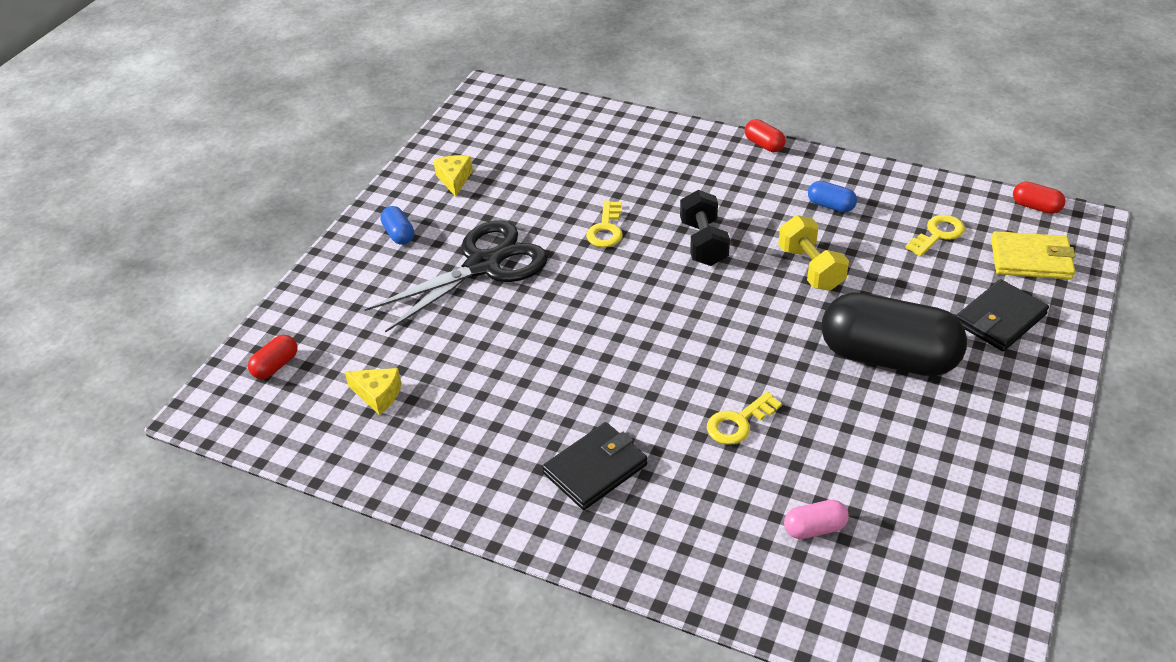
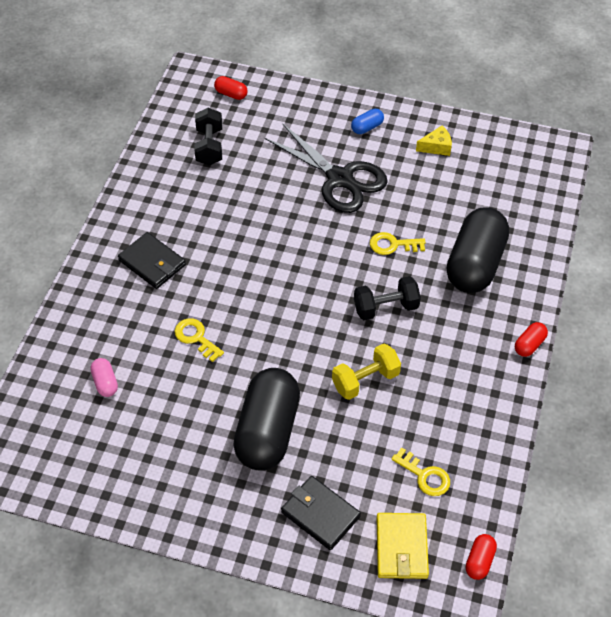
camera: 80 degrees right, 10 degrees up
(378, 395) = (209, 147): yellow cheese -> black dumbbell
(647, 169) = (475, 264): none -> black capsule
(831, 206) = (450, 395): blue capsule -> none

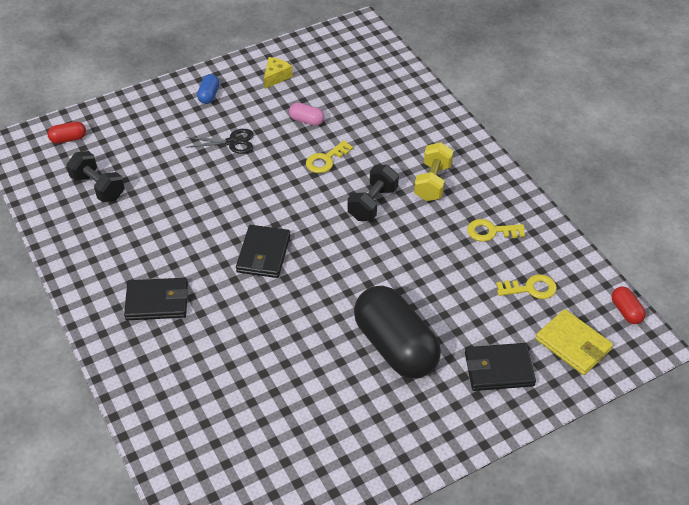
camera: 45 degrees left, 5 degrees down
(105, 382) = (230, 415): pink capsule -> pink capsule (306, 120)
(196, 338) = (261, 327): yellow key -> yellow key (491, 231)
(260, 284) = (263, 254): none -> black wallet
(340, 179) = (232, 142): black scissors -> black scissors, size x0.50
(365, 380) = (418, 260): yellow dumbbell -> yellow dumbbell (433, 182)
(475, 264) = (396, 134): black capsule -> none
(529, 345) = (491, 158): red capsule -> none

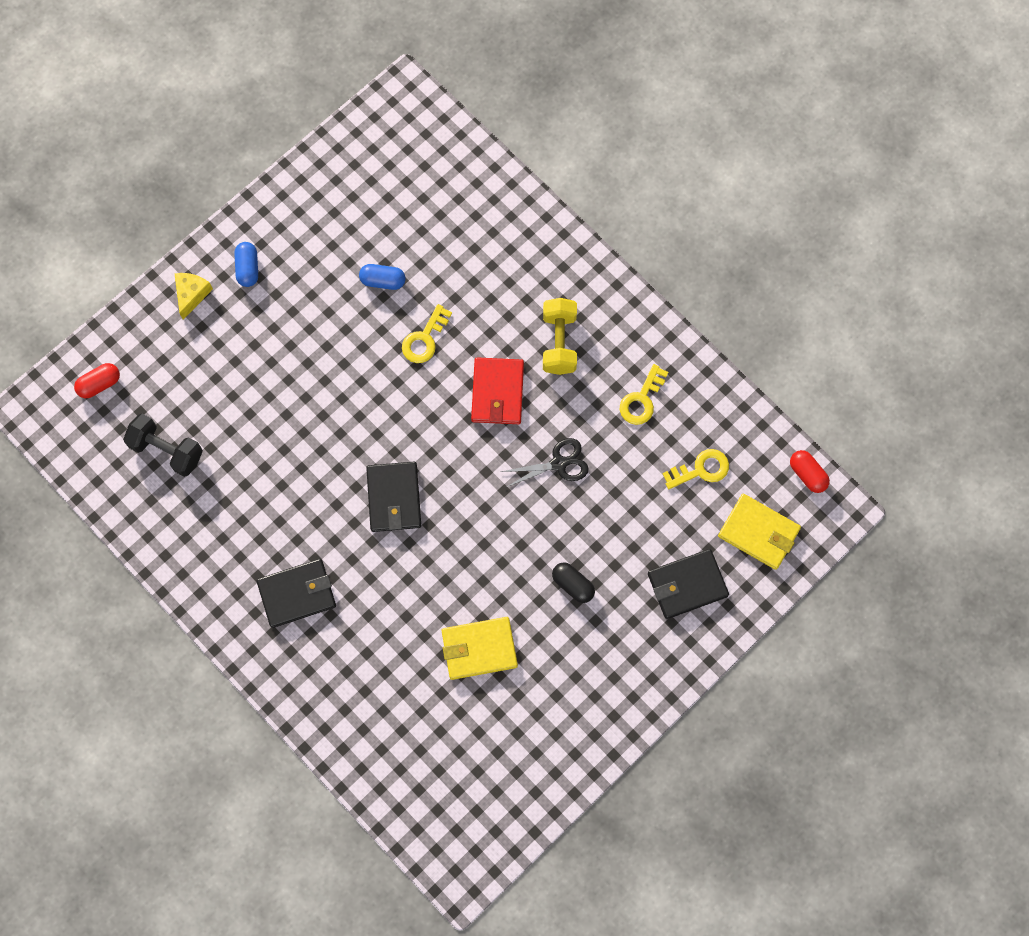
camera: 15 degrees left, 25 degrees up
(232, 142) = (303, 339): black scissors -> black scissors (559, 463)
(276, 77) = (322, 215): yellow cheese -> yellow cheese (191, 294)
(297, 376) = (479, 649): none -> yellow wallet
(306, 120) = (383, 281): pink capsule -> blue capsule
(372, 203) = (497, 392): black dumbbell -> red wallet
(395, 346) = (573, 585): black capsule -> black capsule, size x0.41
(491, 231) = (641, 400): yellow key -> yellow key turned 45 degrees counterclockwise

